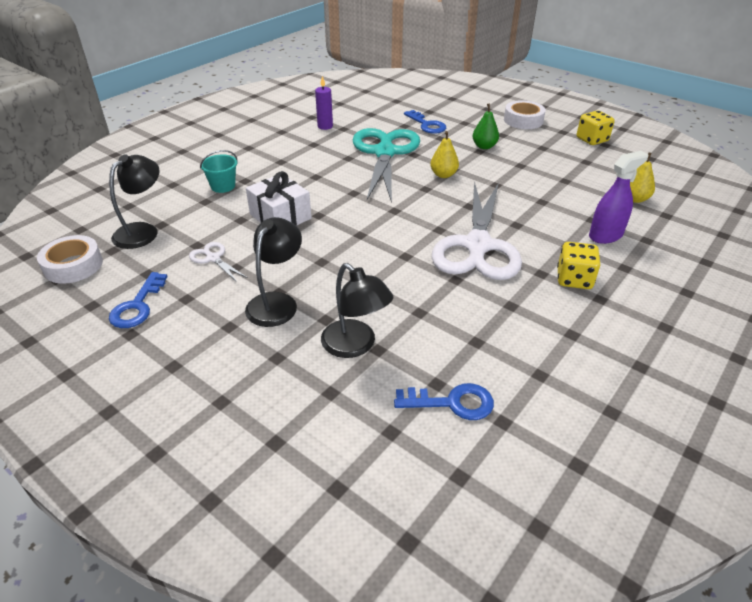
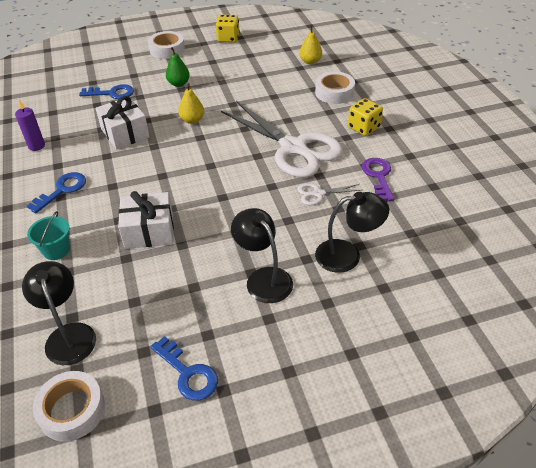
camera: 55 degrees left, 5 degrees up
(213, 258) = (167, 297): white scissors -> white scissors (318, 194)
(385, 153) = (125, 133): turquoise scissors -> white gift
(452, 403) = (432, 234): blue key -> blue key (62, 190)
(504, 322) = (378, 176): none -> purple key
(605, 235) = (334, 92): purple spray bottle -> white tape

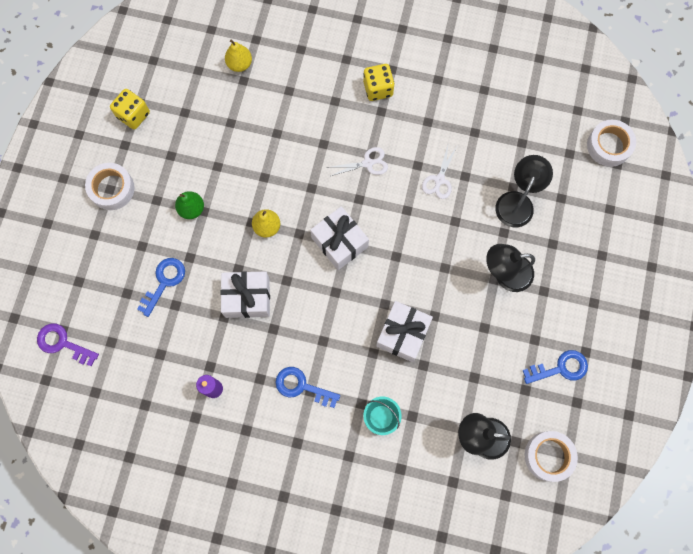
camera: 60 degrees left, 30 degrees up
(62, 190) = (302, 386): blue key -> blue key turned 45 degrees counterclockwise
(209, 160) = (339, 242): none -> white gift
(293, 148) = (368, 163): white scissors -> white scissors, size x0.41
(334, 92) = (308, 77): white tape -> white tape (608, 146)
(378, 176) = (447, 121): purple key -> purple key (63, 343)

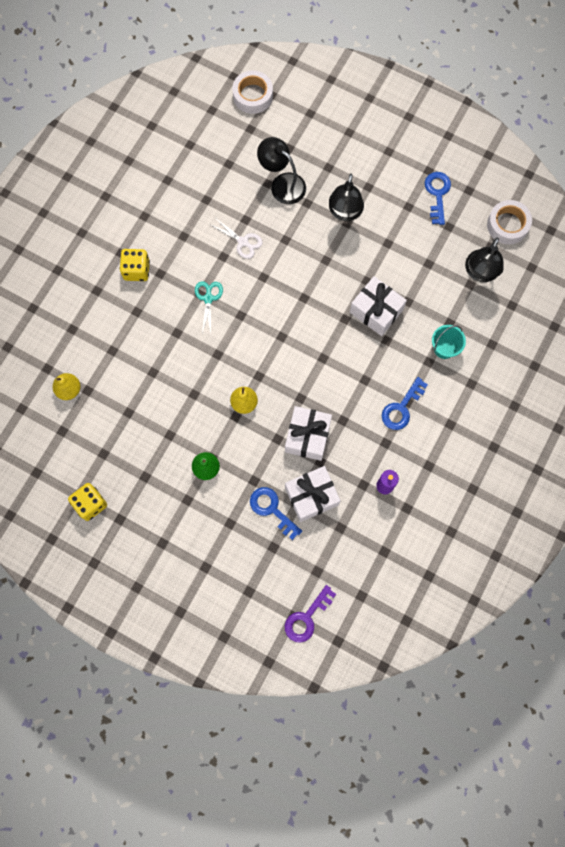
camera: 75 degrees left, 0 degrees up
(112, 189) = (162, 540): white tape -> none
(339, 242) = (277, 342): white gift -> white gift (311, 496)
(368, 163) = (208, 298): white scissors -> turquoise scissors

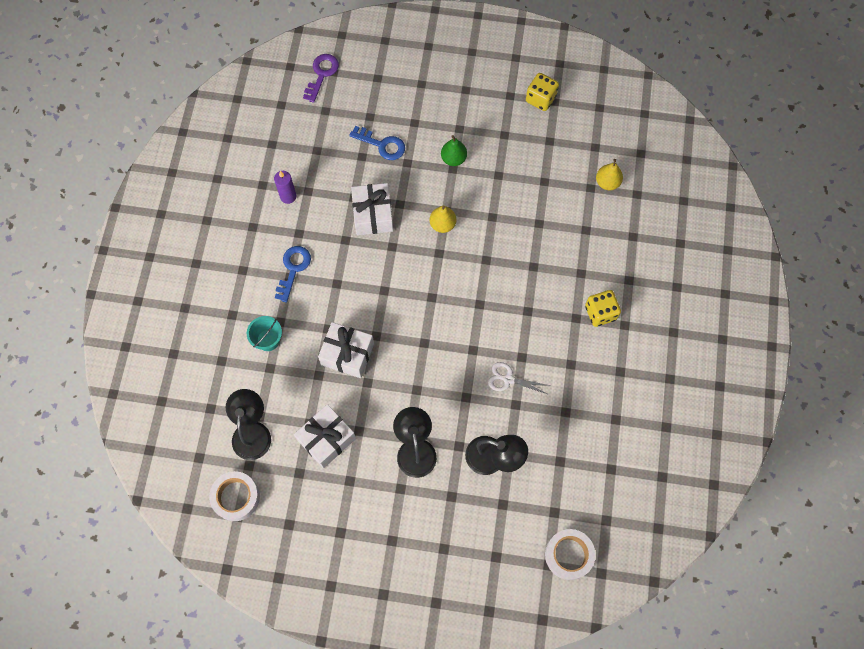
camera: 160 degrees right, 5 degrees down
(208, 298) = (518, 309): turquoise scissors -> none
(311, 496) = (351, 166): white gift -> white gift (326, 439)
(437, 194) = (322, 507): blue key -> none

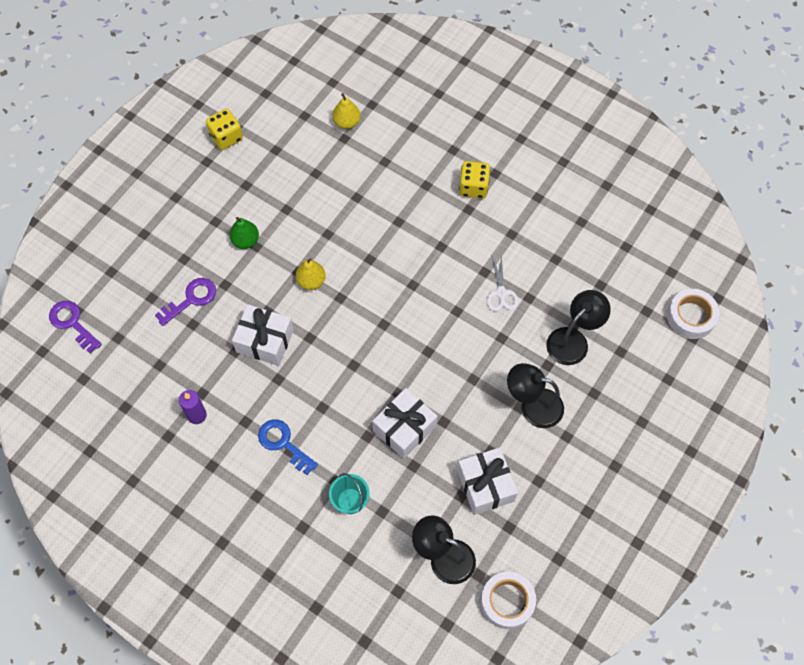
camera: 65 degrees left, 5 degrees down
(382, 145) = (191, 299): blue key -> purple key
(508, 379) = (501, 293): white scissors -> white scissors turned 45 degrees counterclockwise

